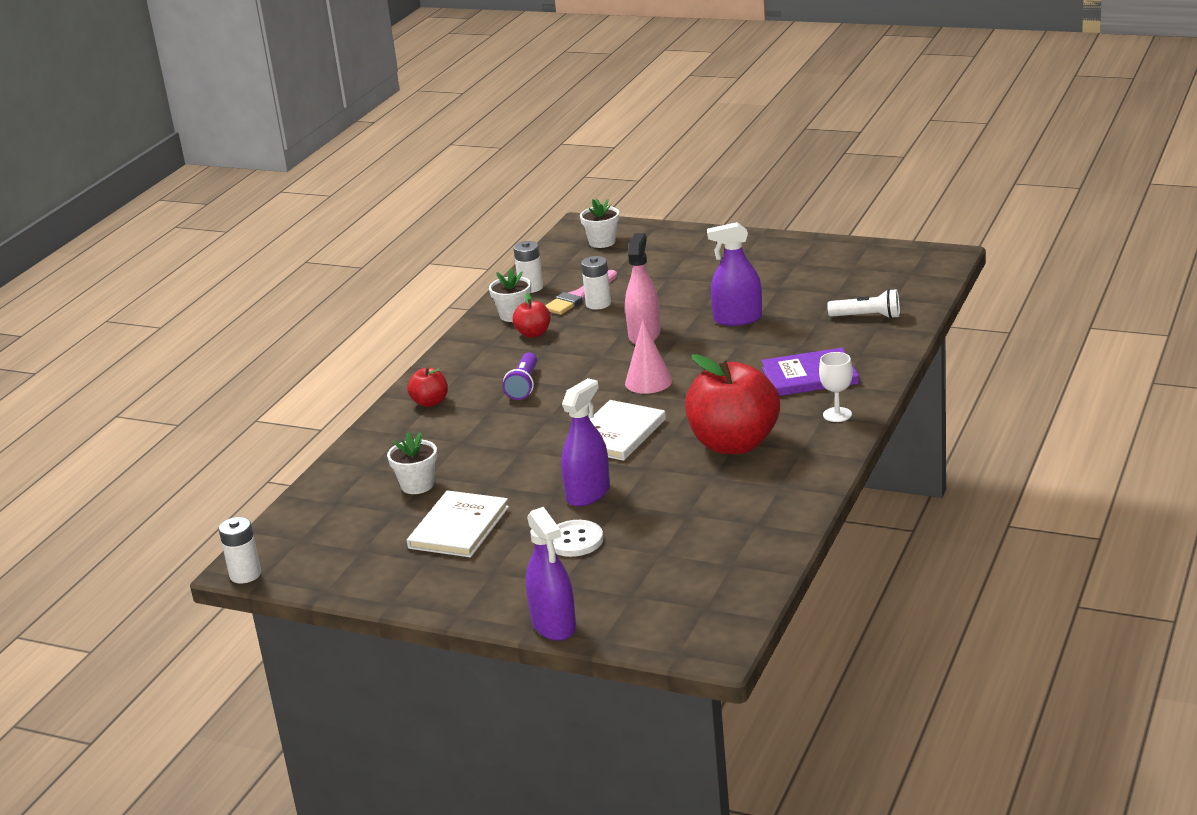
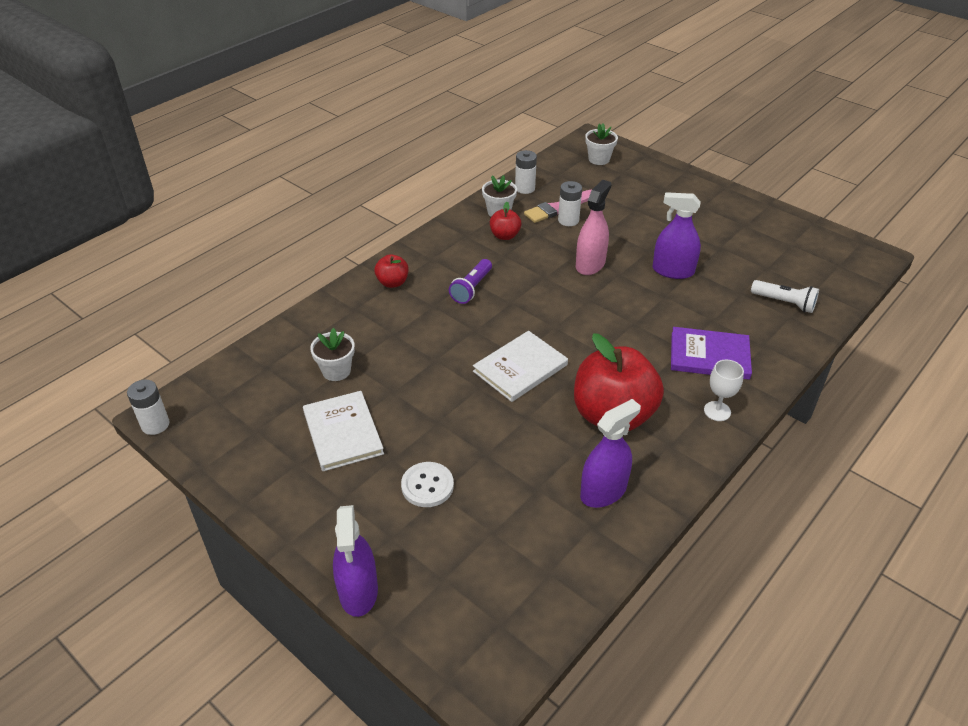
camera: 15 degrees right, 15 degrees up
(458, 527) = (342, 432): white book -> white book turned 60 degrees counterclockwise
(588, 493) = (465, 431): purple spray bottle -> purple spray bottle (603, 491)
(648, 382) = (571, 317): pink cone -> none

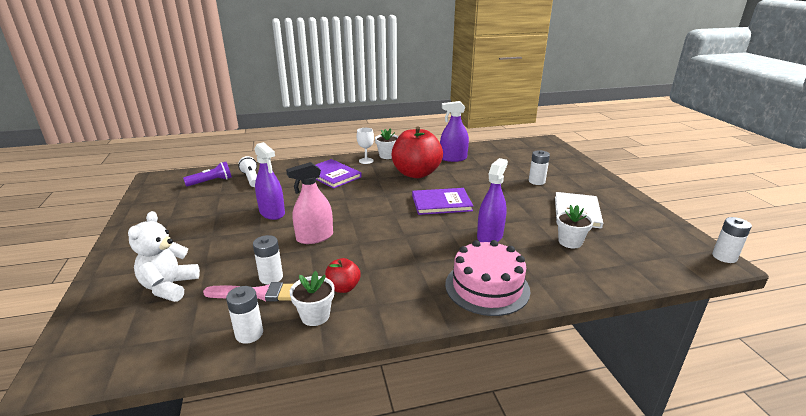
camera: 145 degrees left, 15 degrees down
(358, 591) = (587, 166): purple spray bottle -> purple spray bottle (490, 236)
(392, 283) = (487, 287): red apple -> pink cake
(427, 486) = (536, 181): white button -> white battery
(472, 288) = (423, 256): purple flashlight -> purple flashlight (211, 181)
(520, 368) = (441, 203): white book -> purple book
(599, 159) = (118, 334): white flower pot -> white flower pot (387, 156)
(624, 187) = (169, 287): none -> white teddy bear

